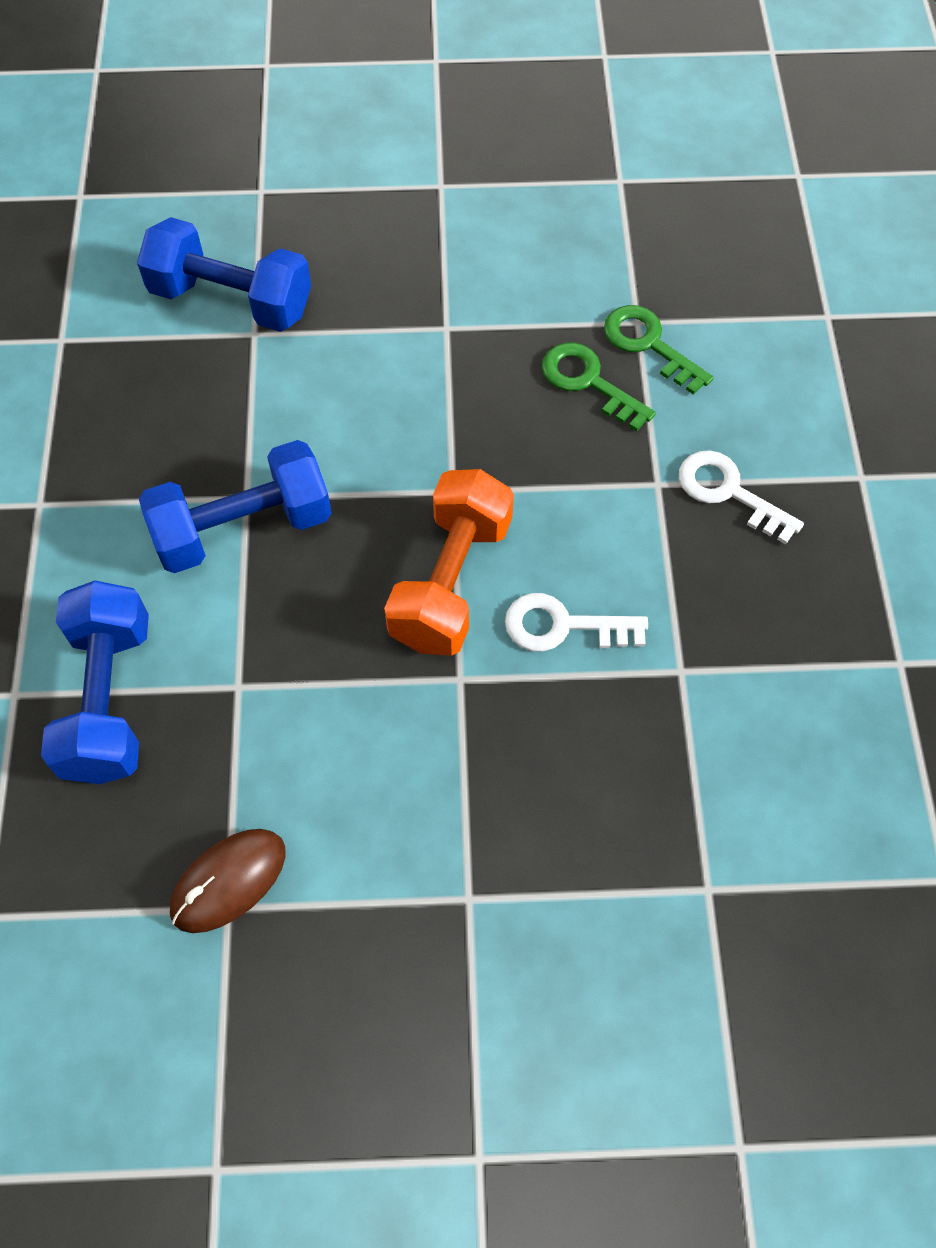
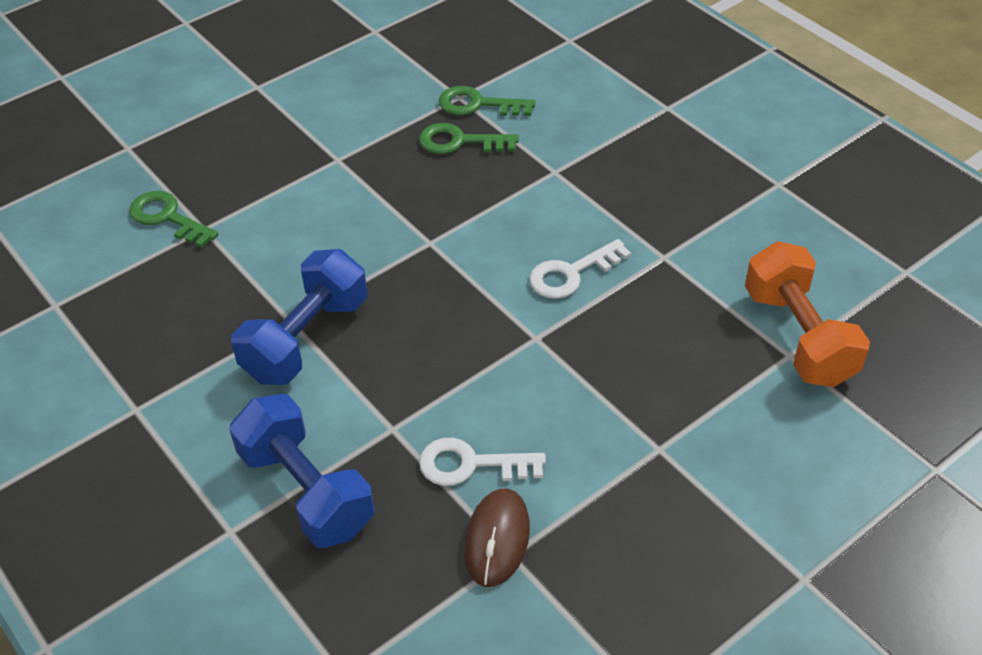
camera: 35 degrees left, 15 degrees down
(231, 300) = (167, 218): blue dumbbell -> green key
(451, 582) = (478, 290): orange dumbbell -> orange dumbbell (799, 336)
(729, 492) = (601, 153): white key -> white key (471, 464)

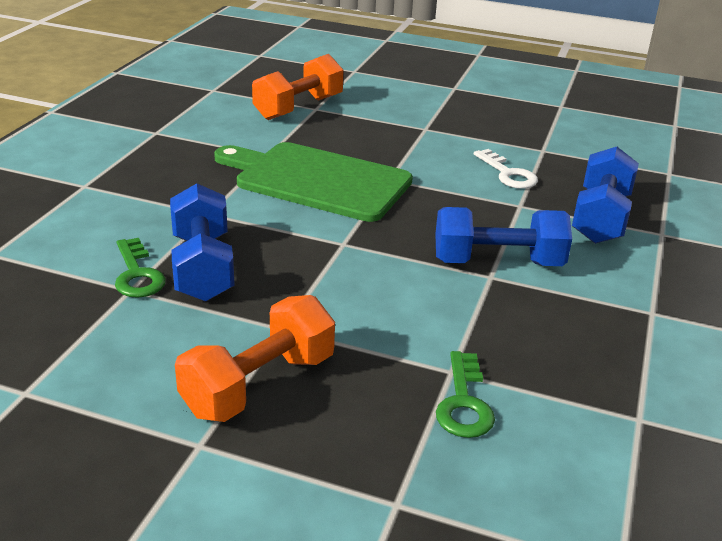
camera: 125 degrees left, 15 degrees down
(285, 126) = (259, 385): none -> orange dumbbell
(460, 142) = (203, 267): green key -> blue dumbbell
(497, 539) = (540, 155): brown mouse -> none
(572, 273) = (317, 180): white key -> green cutting board

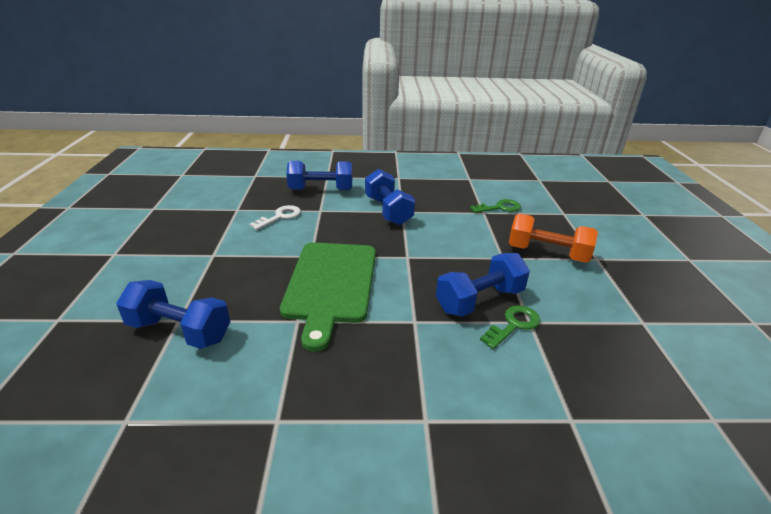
camera: 110 degrees left, 0 degrees up
(298, 108) = (179, 331): orange dumbbell -> blue dumbbell

